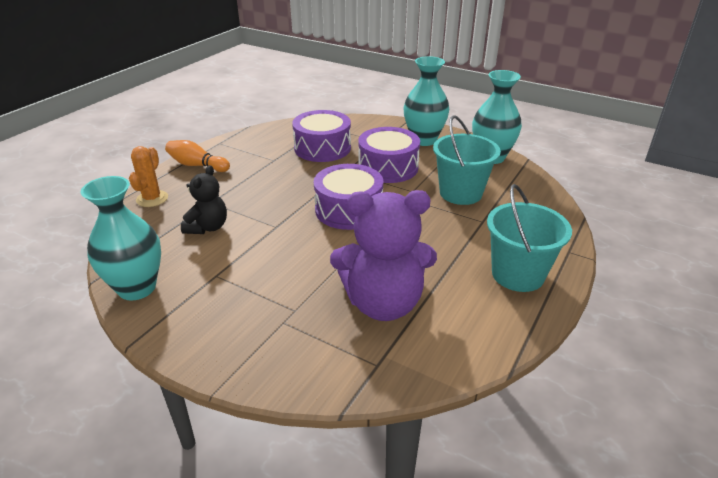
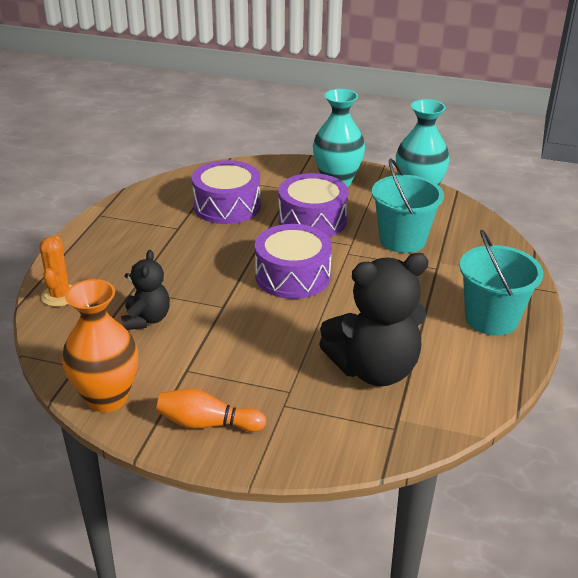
camera: 15 degrees left, 0 degrees up
(137, 288) = (107, 398): turquoise vase -> orange vase
(197, 165) = (89, 247): orange bowling pin -> orange bowling pin (207, 423)
(383, 303) = (374, 369): purple teddy bear -> black teddy bear

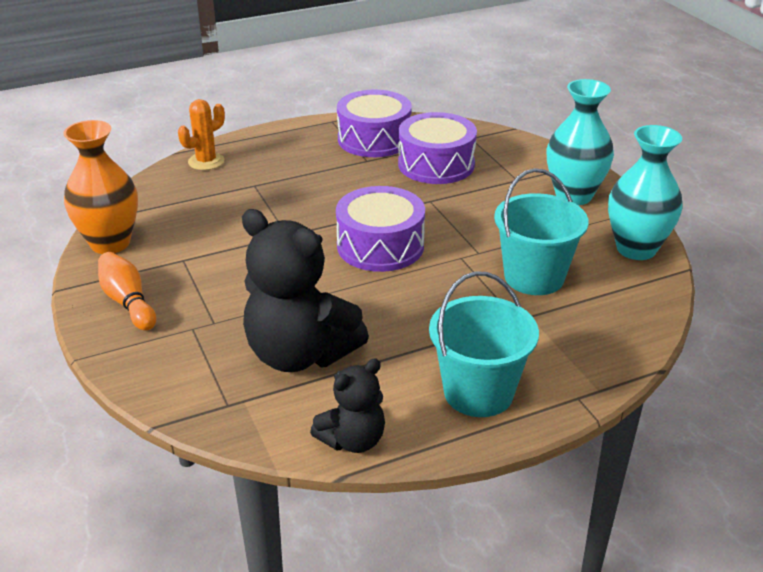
camera: 50 degrees right, 0 degrees up
(146, 319) = (224, 210): black teddy bear -> black teddy bear (353, 440)
(312, 220) = (484, 214): purple drum -> purple drum (374, 139)

